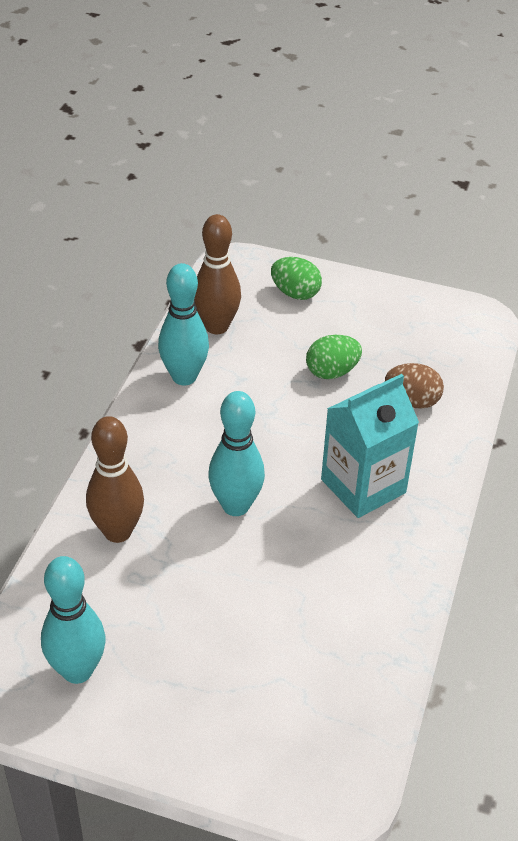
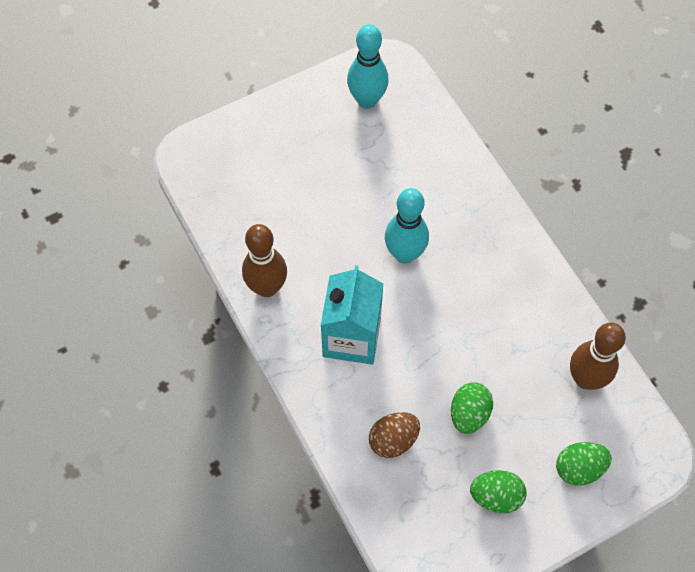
camera: 135 degrees right, 20 degrees up
(117, 532) = (443, 180): brown bowling pin -> brown bowling pin (267, 287)
(184, 377) = (548, 315): turquoise bowling pin -> none
(374, 322) = (496, 496): none -> green egg

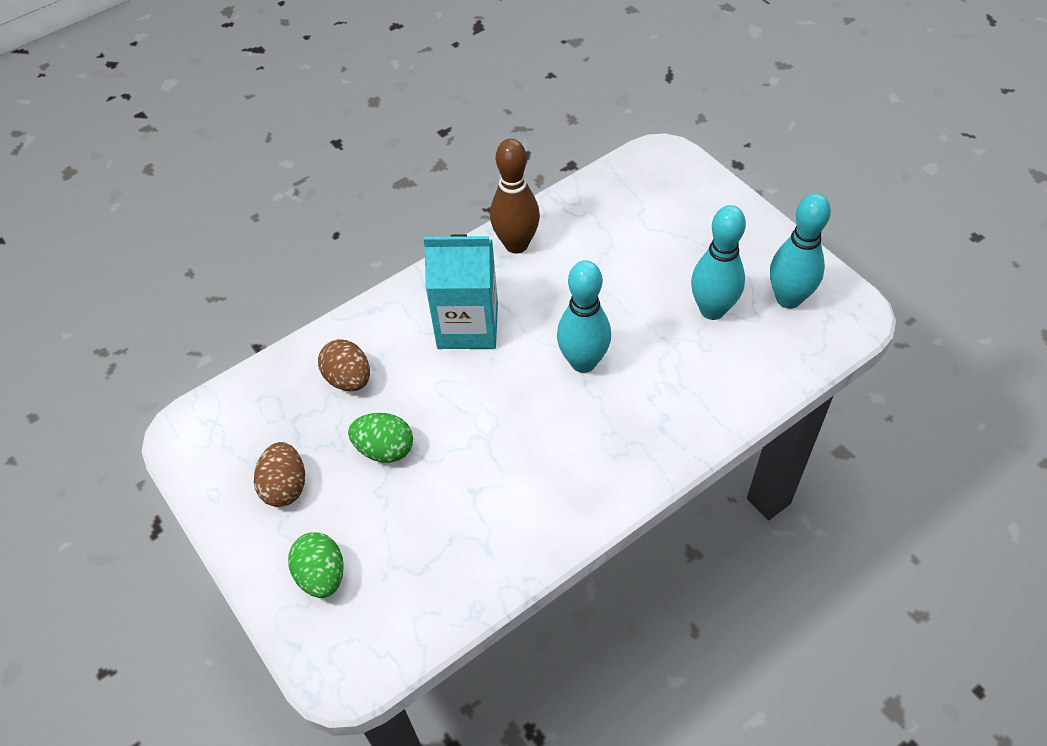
camera: 85 degrees right, 10 degrees down
(368, 153) = (712, 310): none -> turquoise bowling pin
(496, 496) = (285, 486): green egg -> brown egg
(585, 378) = (443, 576): brown bowling pin -> none

